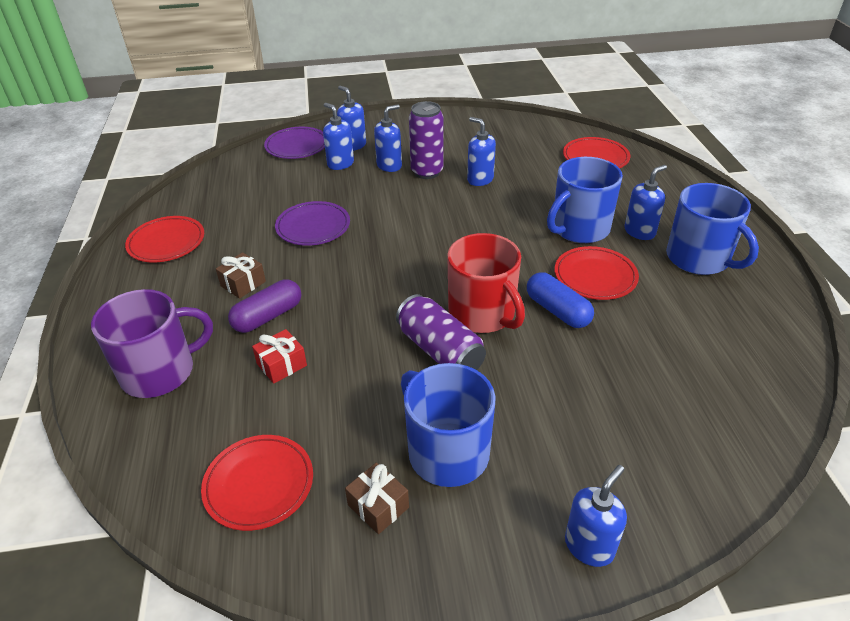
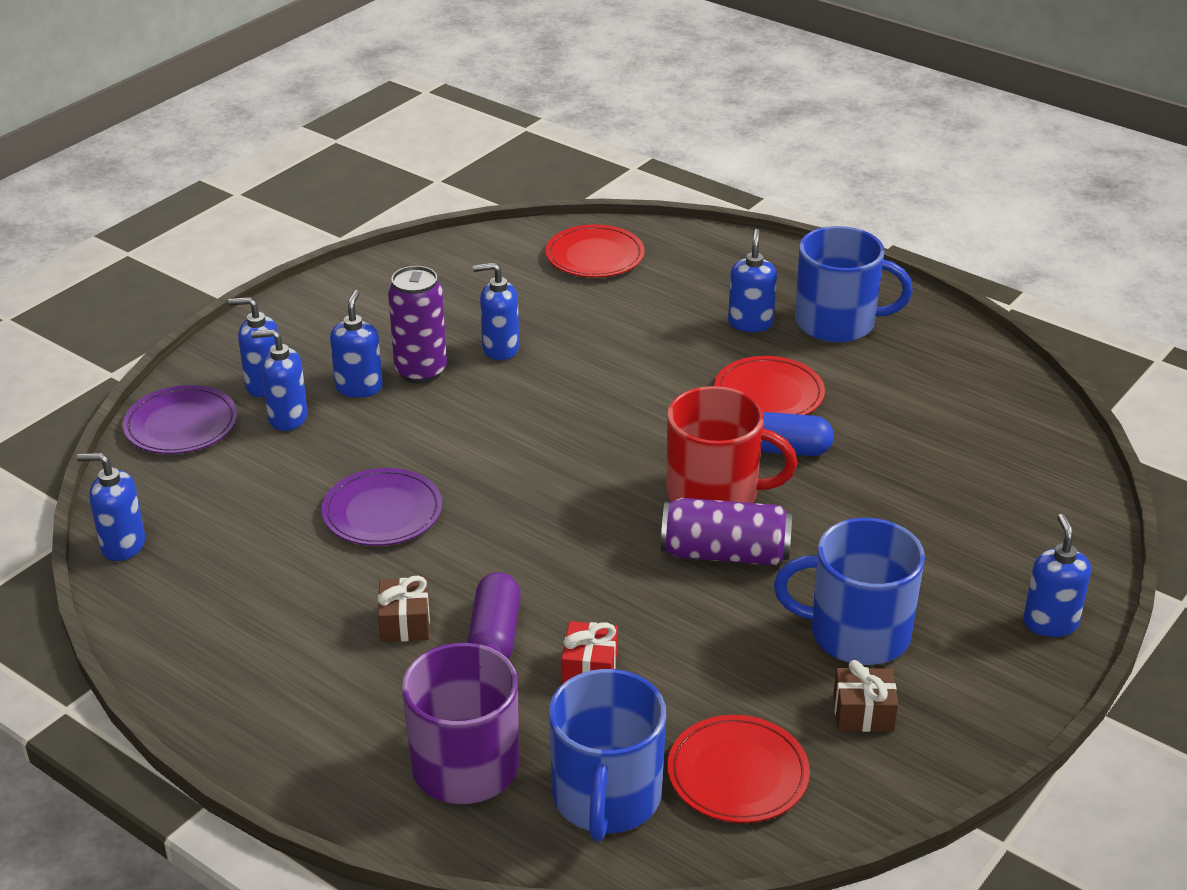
camera: 45 degrees left, 5 degrees down
(166, 242) = (213, 641): red plate -> none
(201, 183) = (123, 545): none -> blue soap dispenser
(579, 228) = (687, 351): blue mug -> blue mug (606, 798)

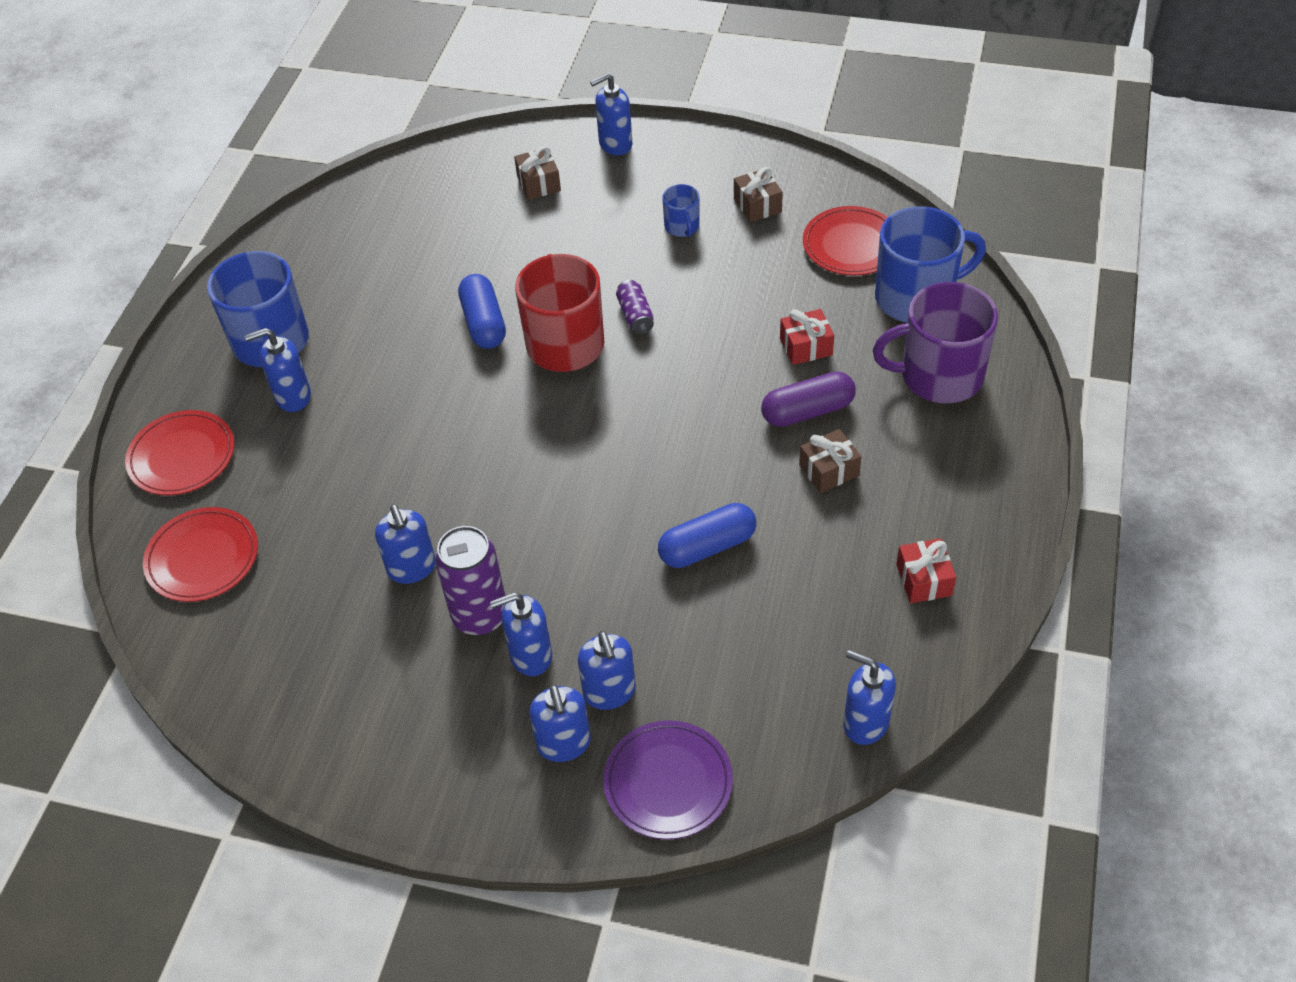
camera: 110 degrees left, 15 degrees up
(123, 545) = (865, 723): blue soap dispenser -> blue soap dispenser turned 135 degrees clockwise
(222, 638) = (924, 580): none -> red gift
(382, 512) = (707, 547): purple plate -> blue capsule
(725, 554) = (635, 315): purple can -> purple can, size x0.54
(768, 394) = (406, 352): red plate -> red plate (182, 456)
(856, 633) = (682, 227): blue mug -> blue mug, size x0.48
(998, 540) = (538, 183): none -> brown gift

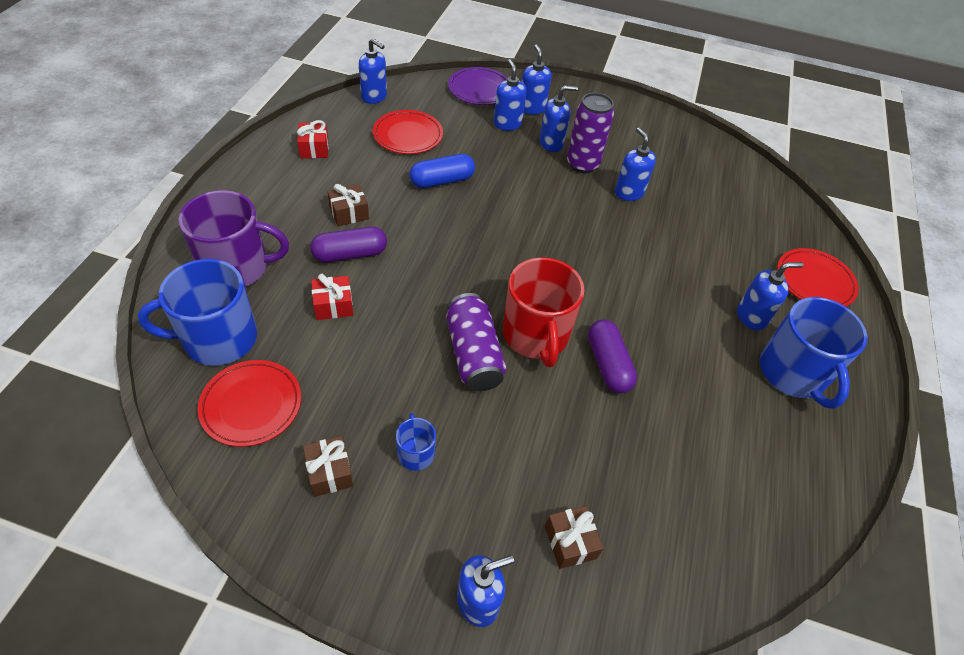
camera: 175 degrees right, 0 degrees up
(203, 558) = (765, 215): red plate -> red plate (408, 135)
(484, 323) = (608, 364): blue capsule -> purple capsule
(635, 315) = (473, 354): purple can -> purple can, size x1.86

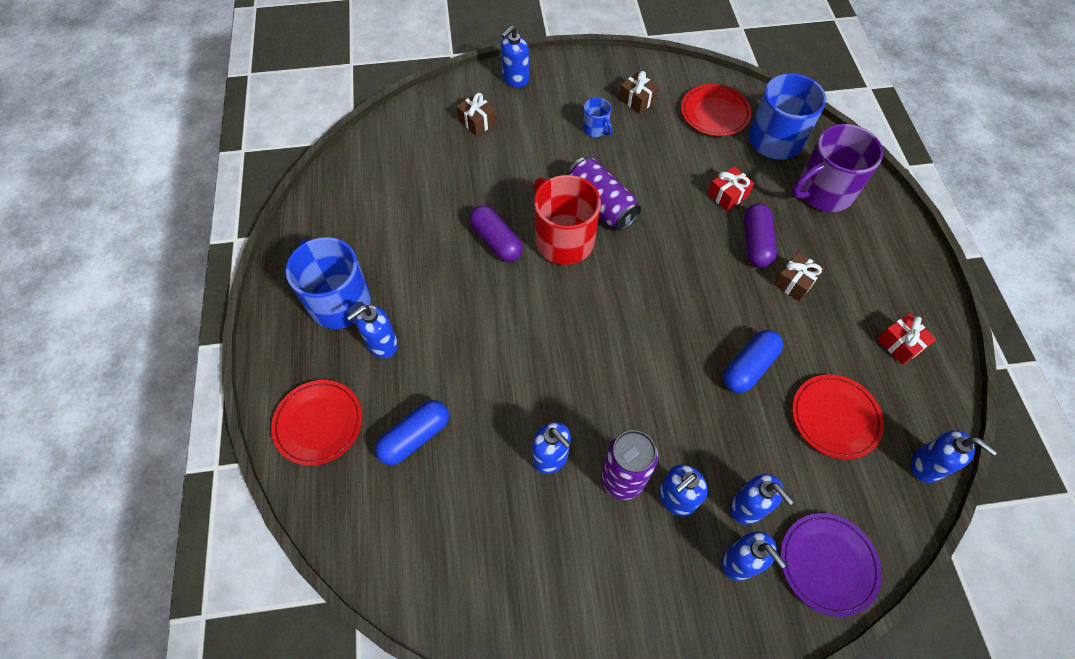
camera: 160 degrees right, 10 degrees up
(350, 254) = (756, 243): purple capsule -> purple capsule turned 45 degrees counterclockwise
(374, 97) = (926, 465): blue soap dispenser -> blue soap dispenser turned 150 degrees counterclockwise
(732, 242) = (415, 437): none -> blue capsule

